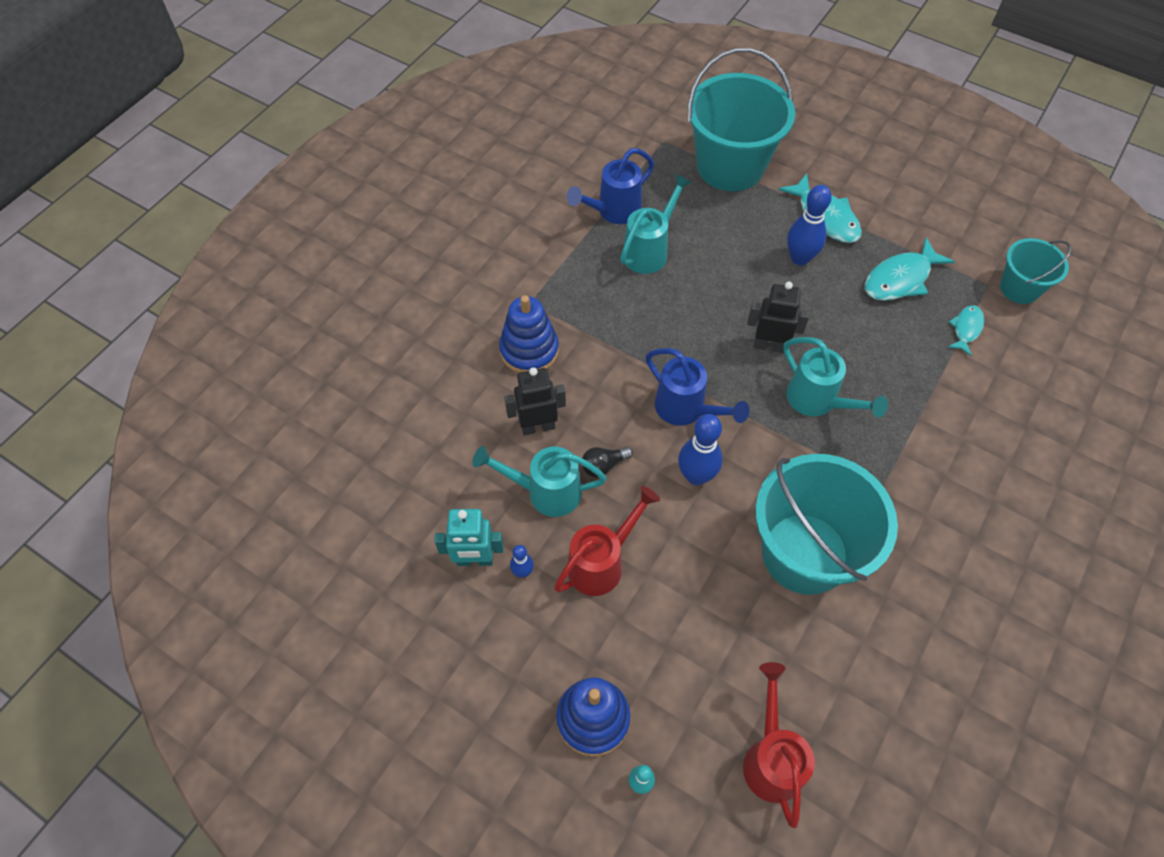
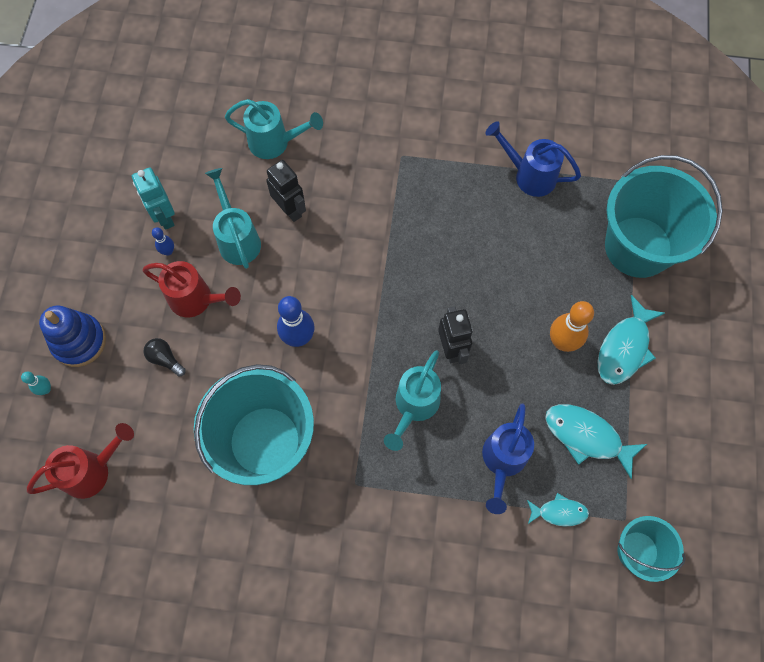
camera: 65 degrees right, 10 degrees up
(529, 350) = (355, 174): blue stacking toy -> none
(603, 465) = (277, 268): black light bulb -> black light bulb (165, 359)
(649, 251) = (502, 219): turquoise watering can -> turquoise watering can (275, 143)
(686, 409) = (356, 307): blue watering can -> blue watering can (502, 461)
(800, 258) = (562, 342): blue bowling pin -> orange bowling pin

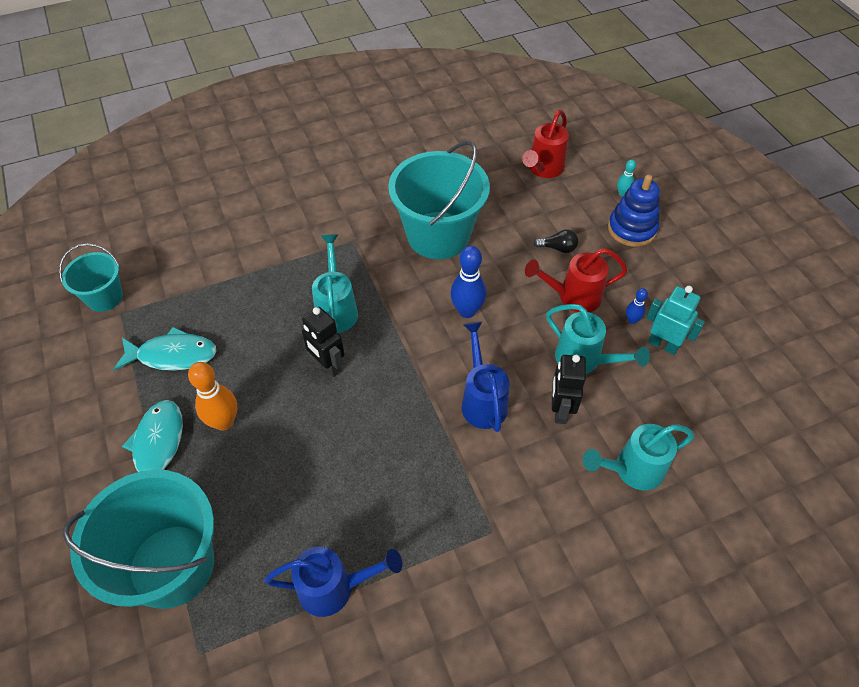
camera: 150 degrees right, 15 degrees down
(290, 210) = (560, 410): black robot -> black robot turned 75 degrees clockwise
(502, 461) = (241, 305): blue watering can -> blue watering can (482, 400)
(559, 512) = (179, 294): turquoise fish -> none

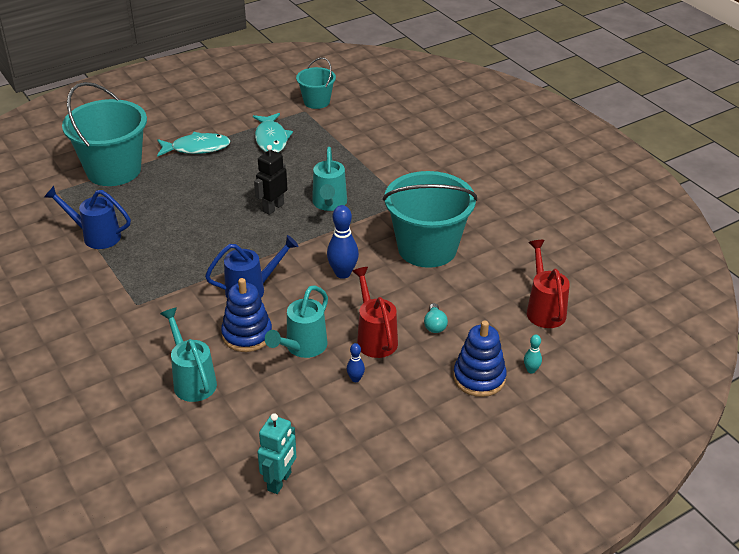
camera: 80 degrees right, 15 degrees down
(224, 422) = (218, 170): orange bowling pin -> none
(334, 588) = (96, 236): blue watering can -> blue watering can turned 120 degrees clockwise
(336, 309) = (329, 204): turquoise watering can -> turquoise watering can turned 105 degrees clockwise
(543, 169) = (544, 309): red watering can -> red watering can turned 60 degrees clockwise
(558, 248) = (434, 325): black light bulb -> turquoise light bulb
(560, 410) = (247, 335): black robot -> blue stacking toy
(663, 345) = (329, 401): turquoise robot -> turquoise robot (280, 481)

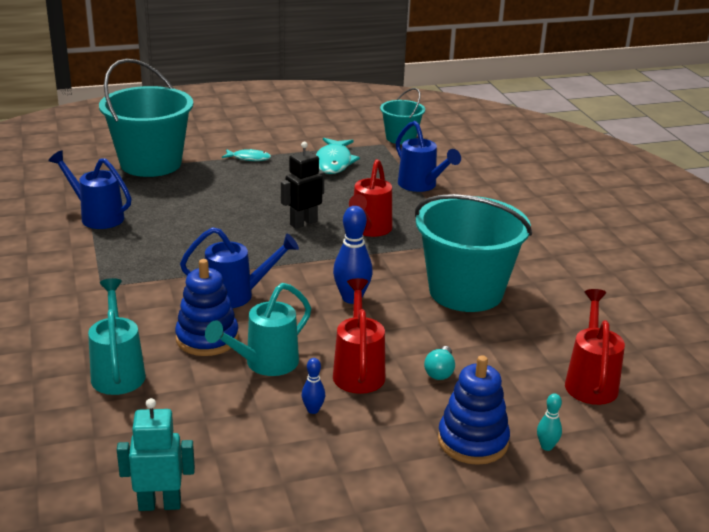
camera: 15 degrees right, 10 degrees down
(197, 148) = (249, 158): turquoise fish -> turquoise fish, size x0.58
(280, 481) = (160, 504): turquoise robot -> turquoise robot turned 135 degrees counterclockwise
(329, 204) = (369, 230): turquoise watering can -> red watering can
(353, 150) = (421, 185): none -> blue watering can

